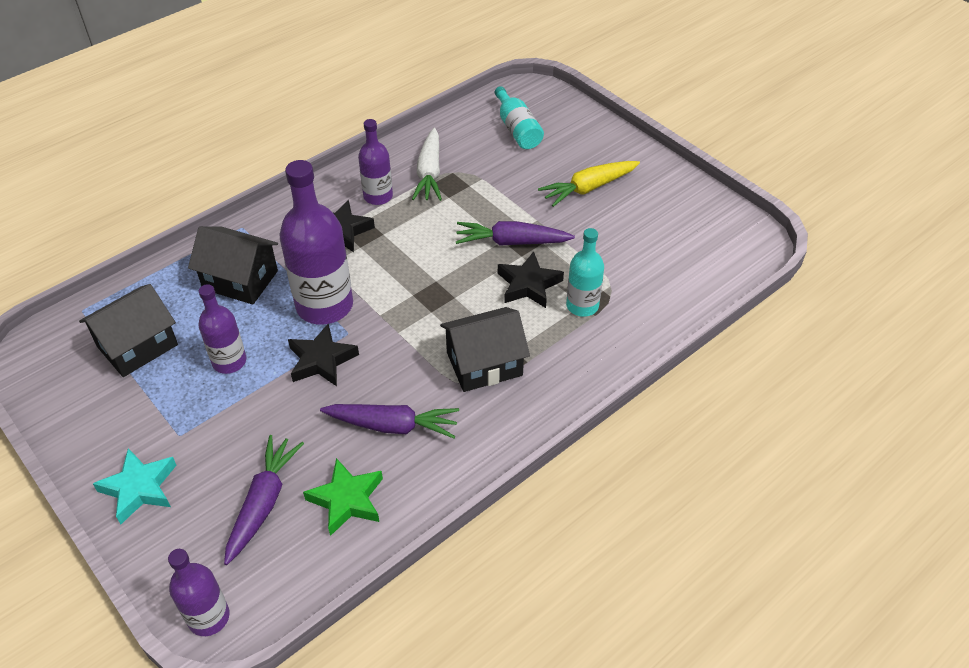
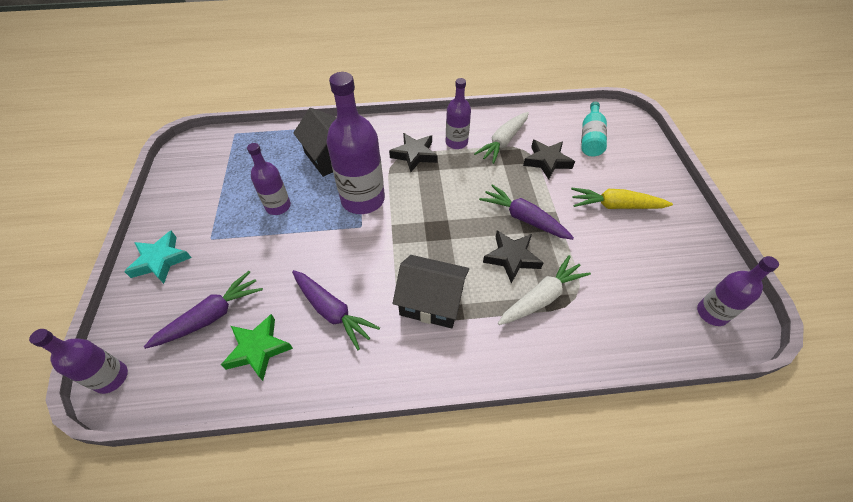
camera: 35 degrees right, 5 degrees up
(137, 346) = (241, 169): black house -> none
(321, 360) = (329, 236): black star -> black star (547, 161)
(582, 306) = (541, 297): turquoise bottle -> white carrot
(729, 244) = (712, 313): none -> purple bottle

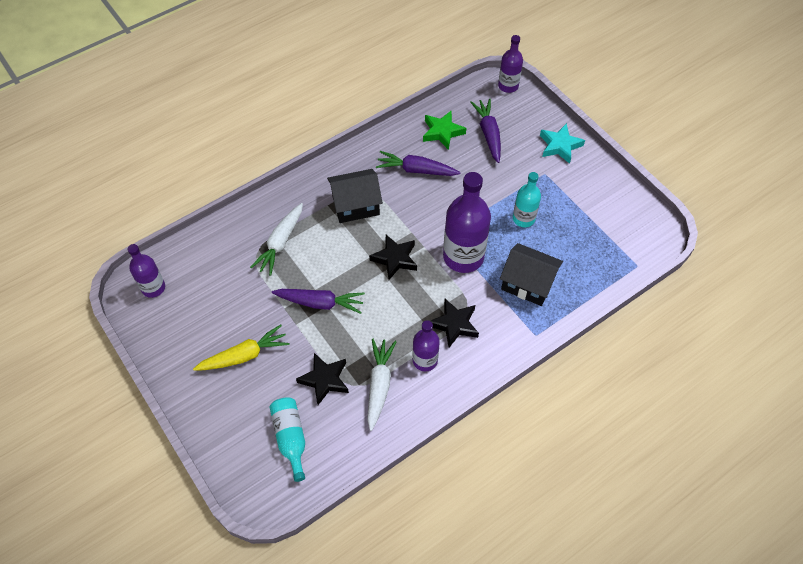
camera: 150 degrees right, 5 degrees up
(211, 316) = (488, 134): purple carrot -> purple carrot turned 150 degrees clockwise
(278, 206) = (523, 219): purple bottle -> turquoise bottle
(512, 258) = (314, 263): black star -> black star (395, 259)

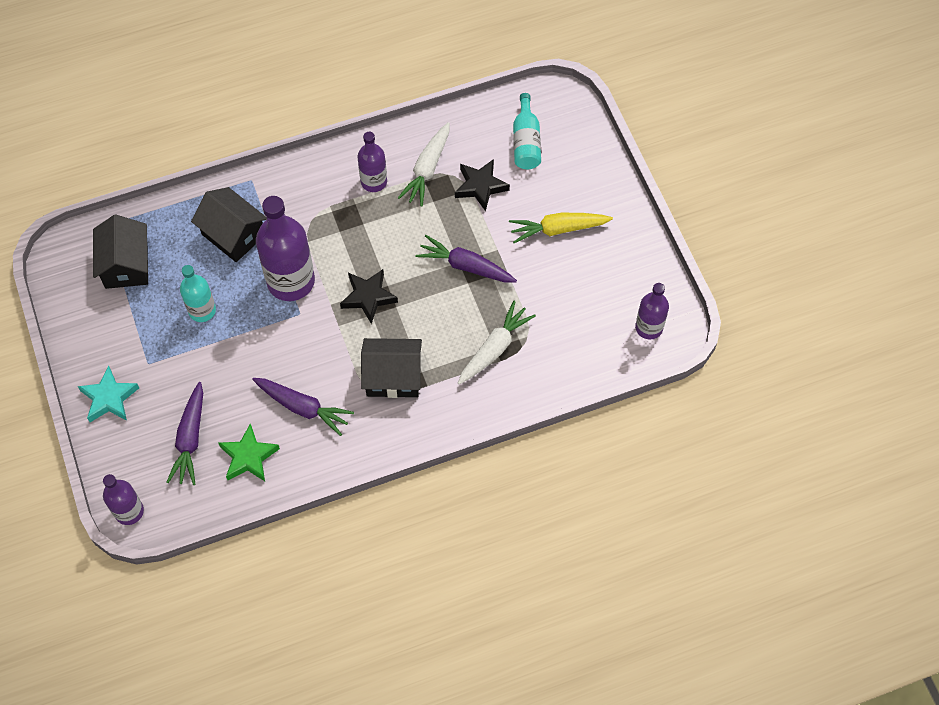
camera: 165 degrees left, 5 degrees up
(454, 324) = (330, 210): black star -> none
(602, 239) = (126, 265): none -> black house

